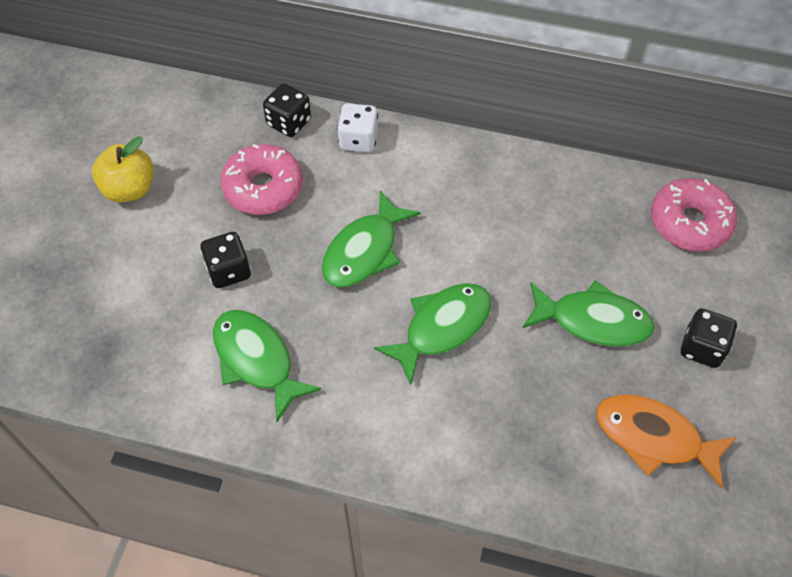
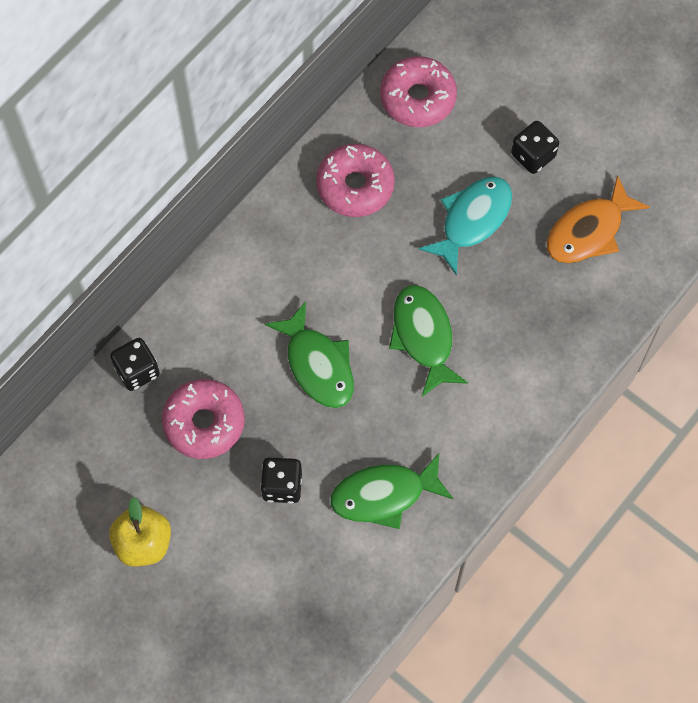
camera: 65 degrees left, 10 degrees up
(358, 140) = (191, 318): white dice -> none
(563, 209) = (355, 186): none -> pink donut
(593, 321) = (472, 220): green fish -> turquoise fish

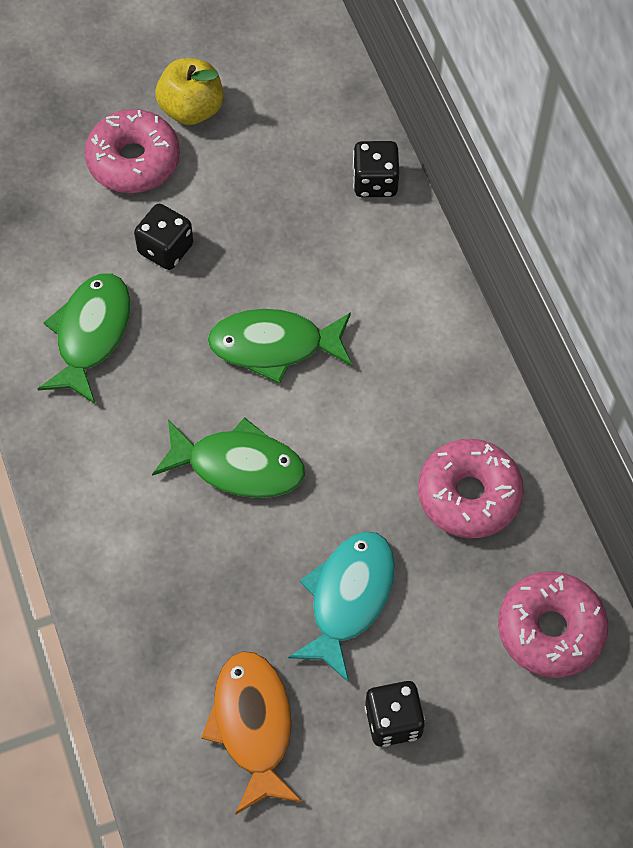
camera: 120 degrees right, 5 degrees down
(204, 423) = (279, 213): pink donut -> pink donut (134, 161)
(472, 220) = (348, 598): turquoise fish -> turquoise fish turned 135 degrees counterclockwise

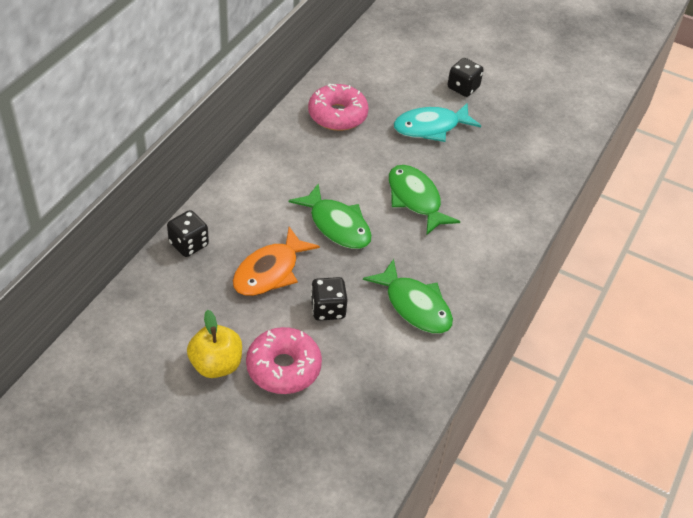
camera: 135 degrees left, 15 degrees down
(91, 334) = (414, 306): green fish -> green fish turned 105 degrees counterclockwise
(253, 726) = (518, 126): orange fish -> orange fish (270, 271)
(550, 629) = (370, 63): pink donut -> none

